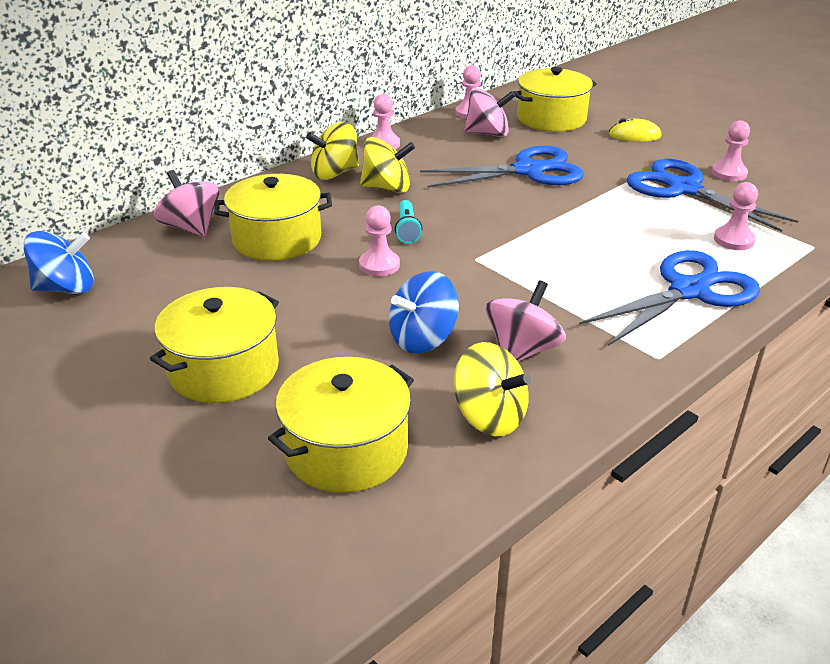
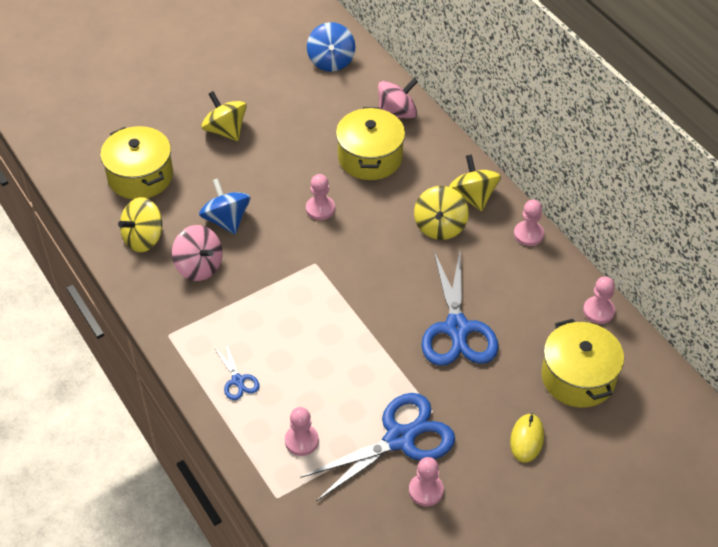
camera: 100 degrees right, 15 degrees up
(224, 369) = (225, 130): yellow pot -> yellow spinning top
(407, 230) = (367, 230): turquoise flashlight -> none
(487, 134) = (544, 315): pink spinning top -> none
(688, 291) = (238, 380): blue scissors -> blue scissors, size x0.45

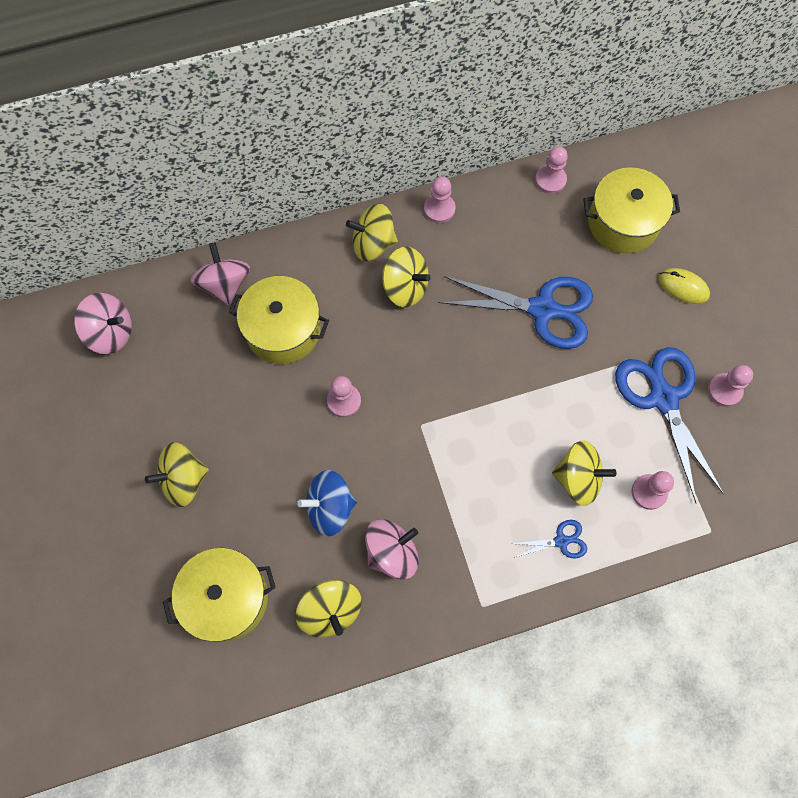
camera: 75 degrees left, 20 degrees up
(299, 383) = (578, 478): none -> yellow spinning top
(331, 61) = (111, 333): blue spinning top -> pink spinning top

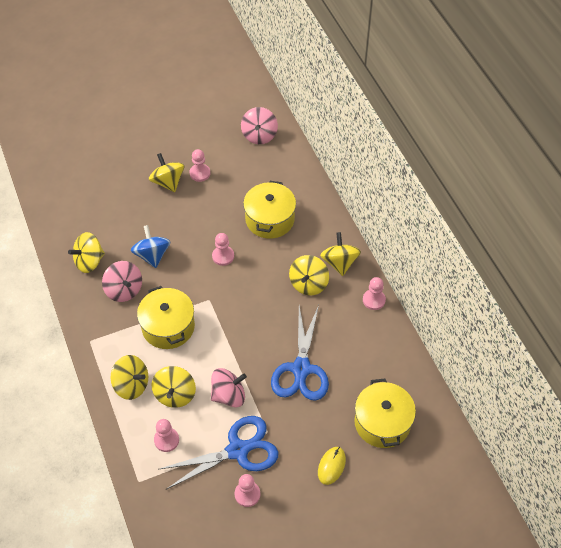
camera: 85 degrees right, 15 degrees down
(225, 285) = (298, 186): pink spinning top -> pink spinning top (229, 395)
(226, 598) = (98, 211): yellow pot -> yellow pot (168, 327)
(550, 180) = (411, 371): pink pawn -> pink pawn (200, 173)
(561, 541) = (131, 385): blue scissors -> yellow spinning top

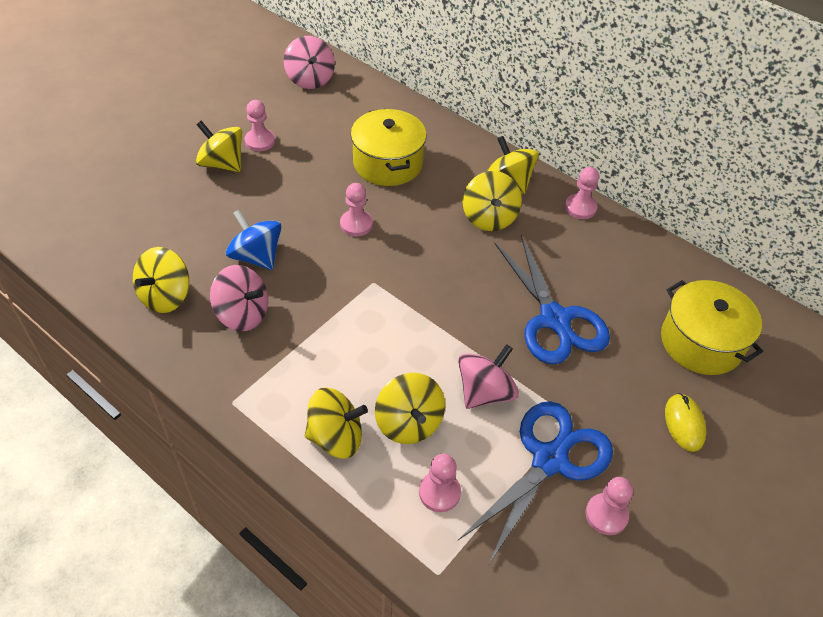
camera: 30 degrees left, 5 degrees down
(168, 327) = (338, 337): yellow pot -> none

